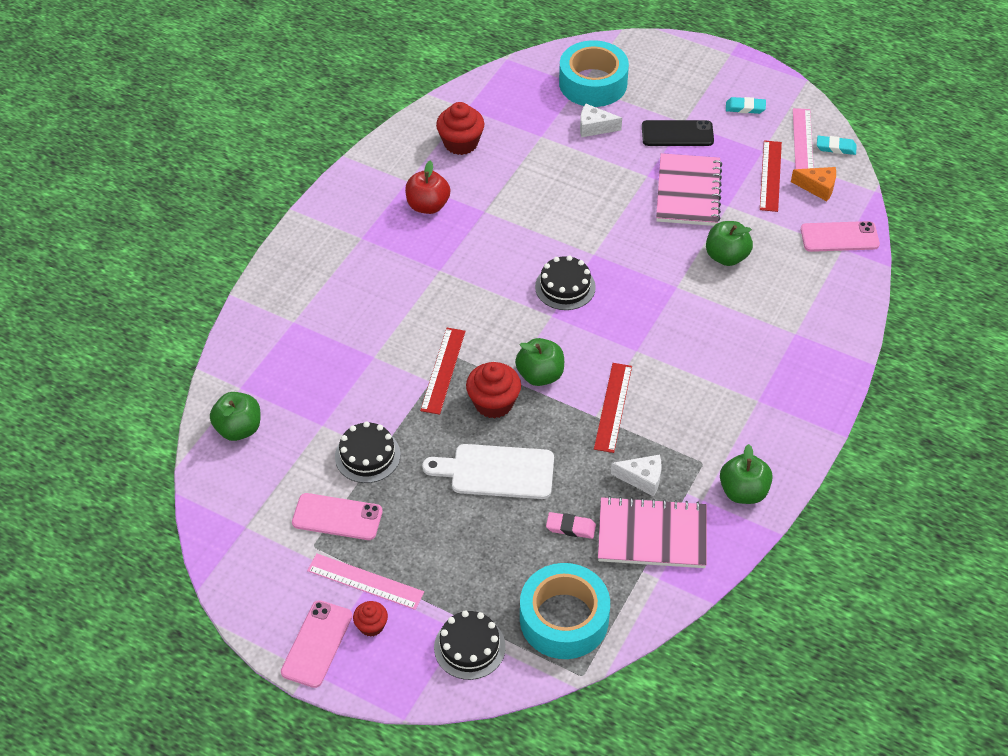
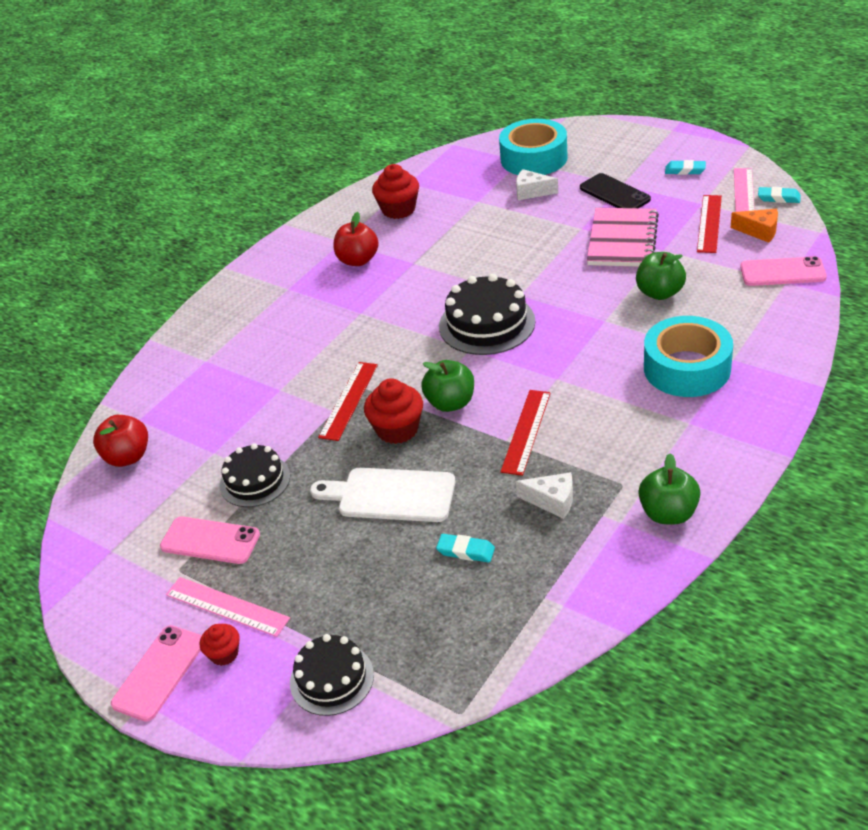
camera: 10 degrees right, 10 degrees down
(239, 429) = (128, 457): green apple -> red apple
(564, 619) = (446, 649): turquoise tape -> turquoise tape (687, 368)
(565, 287) = (487, 324): black cake -> black cake, size x1.53
(570, 527) = (466, 551): pink eraser -> turquoise eraser
(652, 535) = (558, 558): pink notebook -> none
(677, 134) = (614, 193): black phone -> black phone turned 45 degrees clockwise

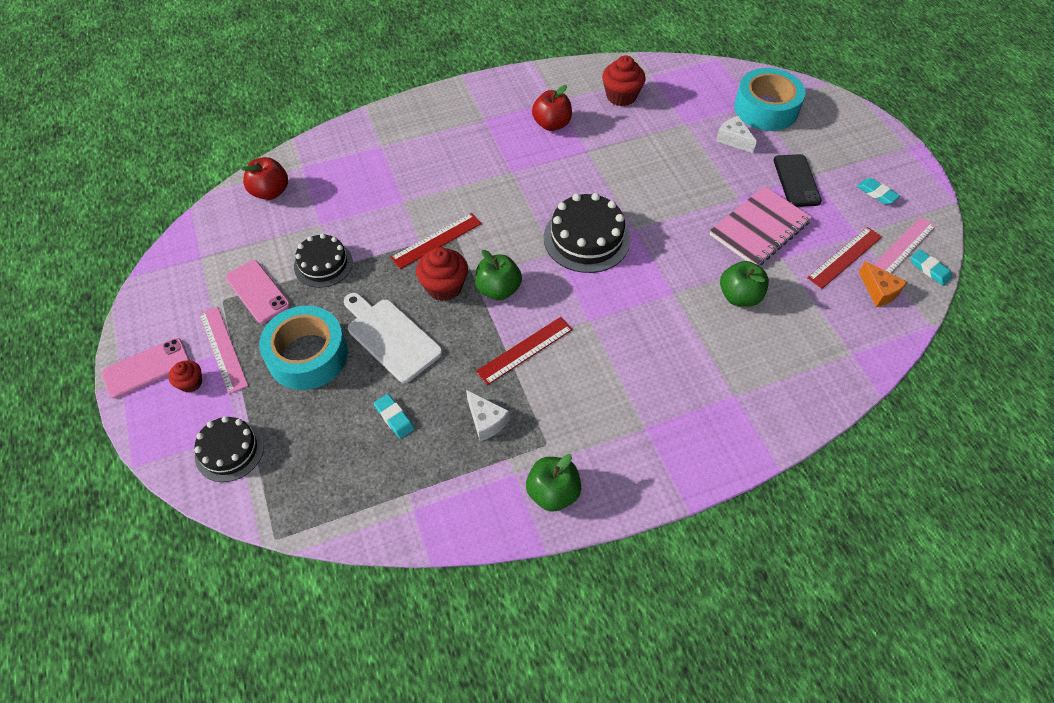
camera: 30 degrees right, 15 degrees up
(687, 368) = (691, 378): turquoise tape -> turquoise tape (308, 355)
(782, 272) = (858, 343): pink phone -> none

